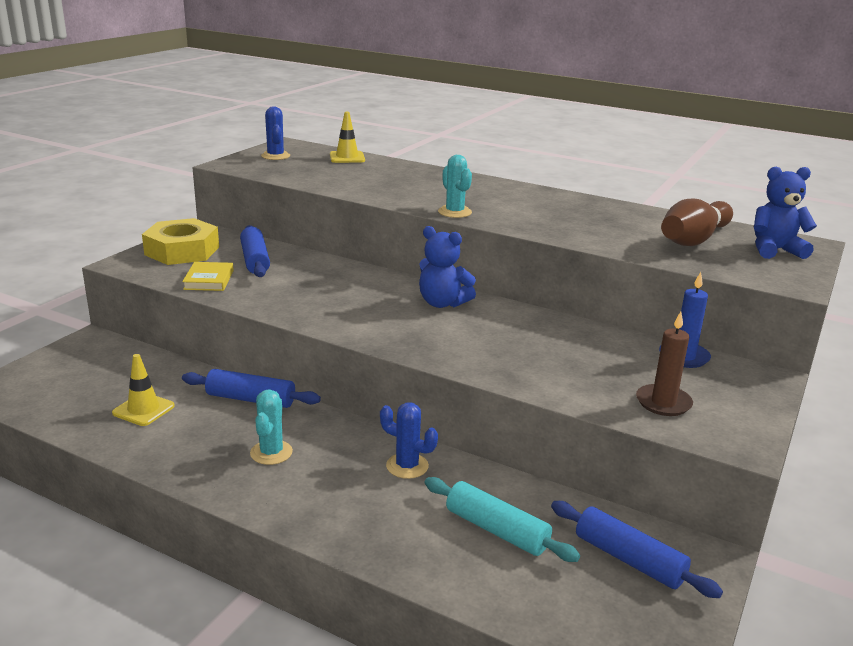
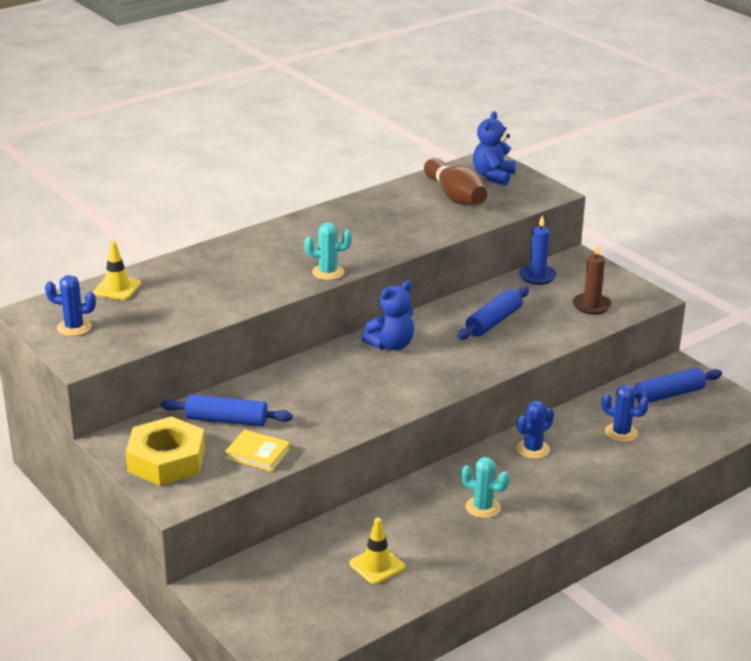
camera: 65 degrees left, 5 degrees up
(251, 399) = (394, 504): blue rolling pin -> blue rolling pin (493, 322)
(497, 530) = (621, 433): turquoise rolling pin -> blue cactus

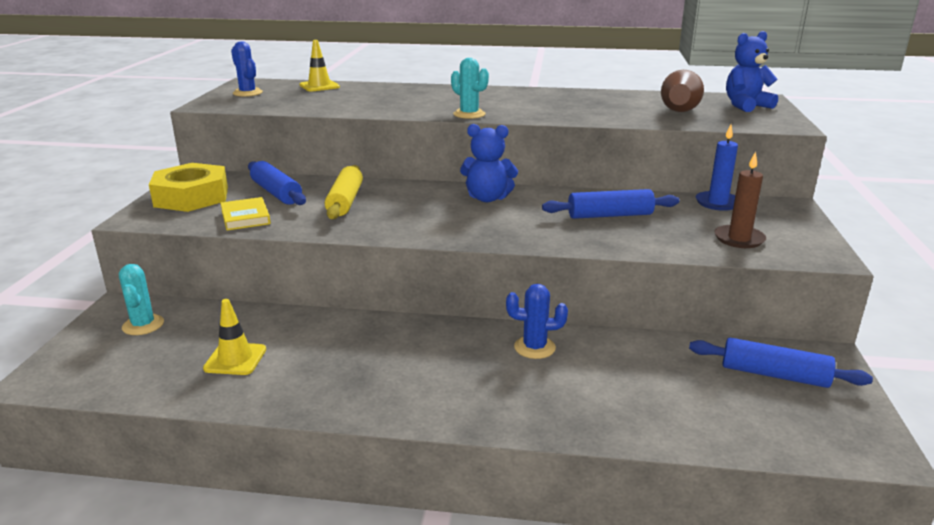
camera: 45 degrees right, 5 degrees down
(298, 400) = (345, 201): none -> yellow rolling pin
(483, 507) = (400, 367): turquoise cactus -> turquoise cactus (143, 325)
(621, 433) = (655, 380): blue cactus -> none

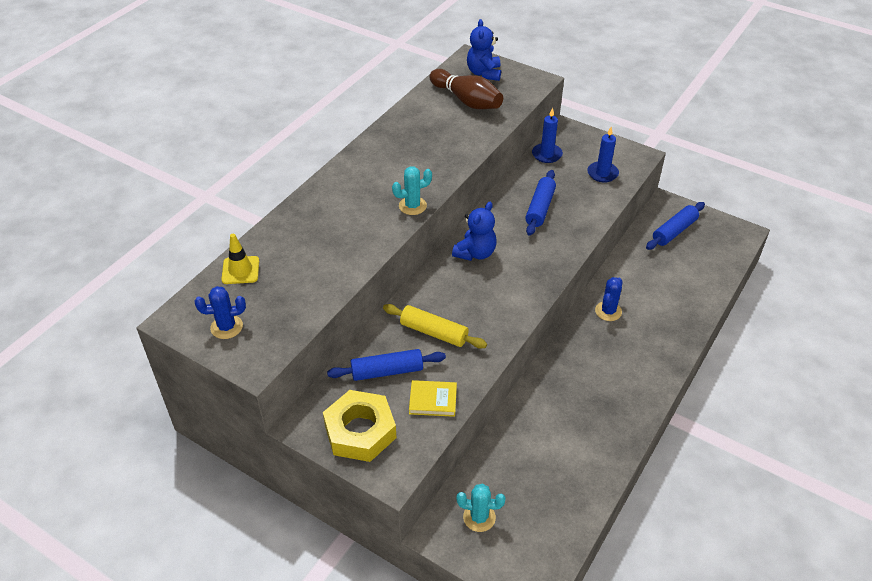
camera: 65 degrees left, 20 degrees up
(235, 359) = (556, 465): yellow traffic cone -> none
(739, 239) = (602, 173): brown candle -> blue candle

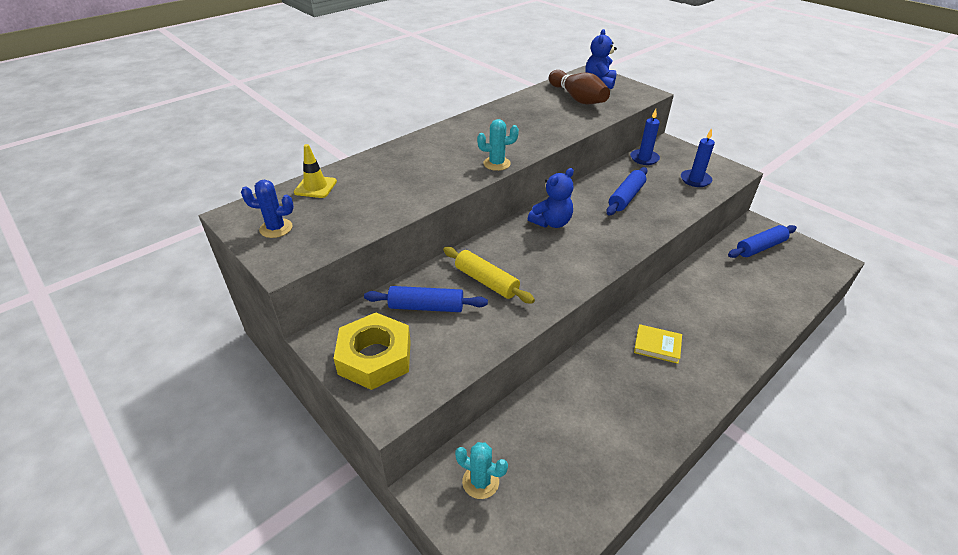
camera: 15 degrees right, 5 degrees down
(433, 400) = (461, 343): yellow book -> yellow book (657, 346)
(608, 311) = (677, 305): blue cactus -> none

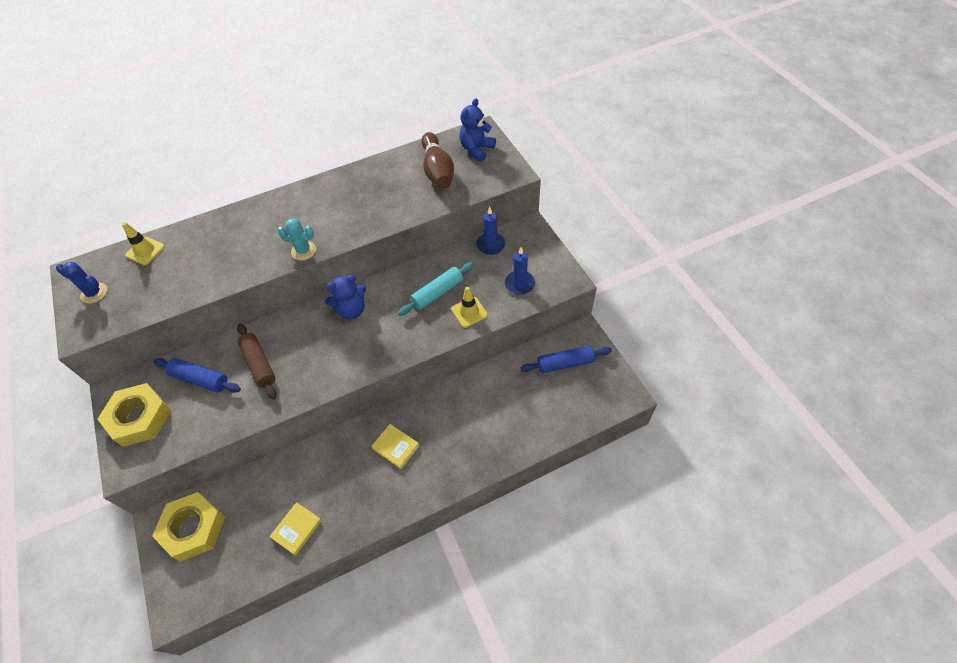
camera: 20 degrees right, 15 degrees up
(480, 482) = (193, 528): turquoise cactus -> yellow nut
(486, 281) = (259, 364): yellow rolling pin -> brown rolling pin
(608, 449) = (297, 529): none -> yellow book
(626, 197) = (438, 293): blue rolling pin -> turquoise rolling pin
(668, 206) = (469, 312): none -> yellow traffic cone

